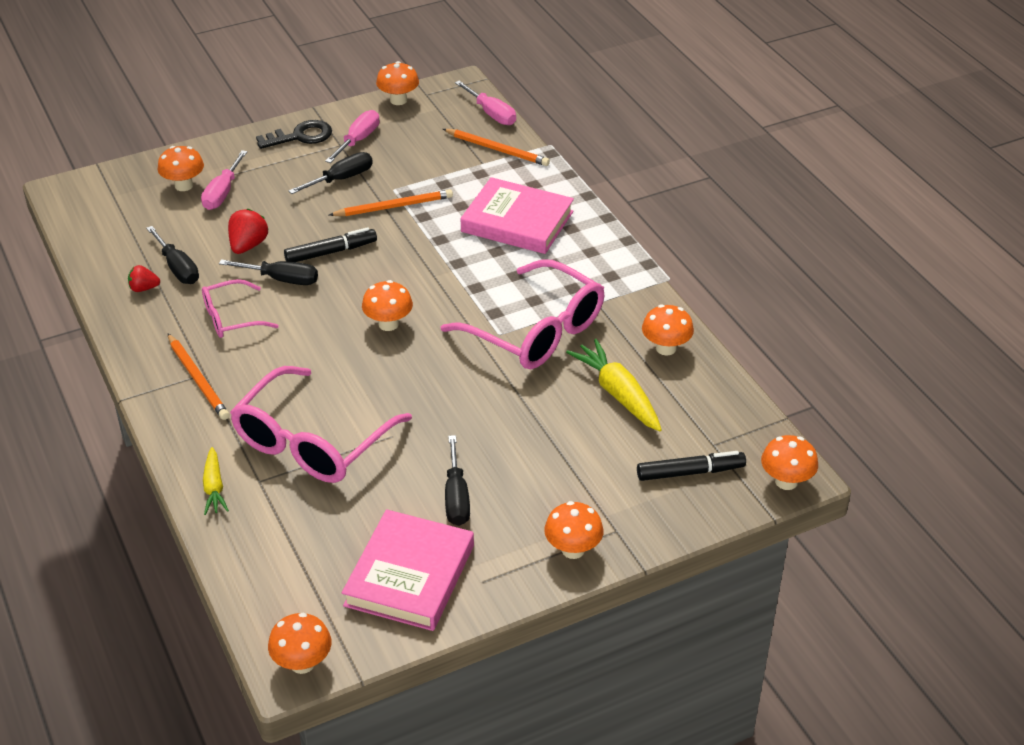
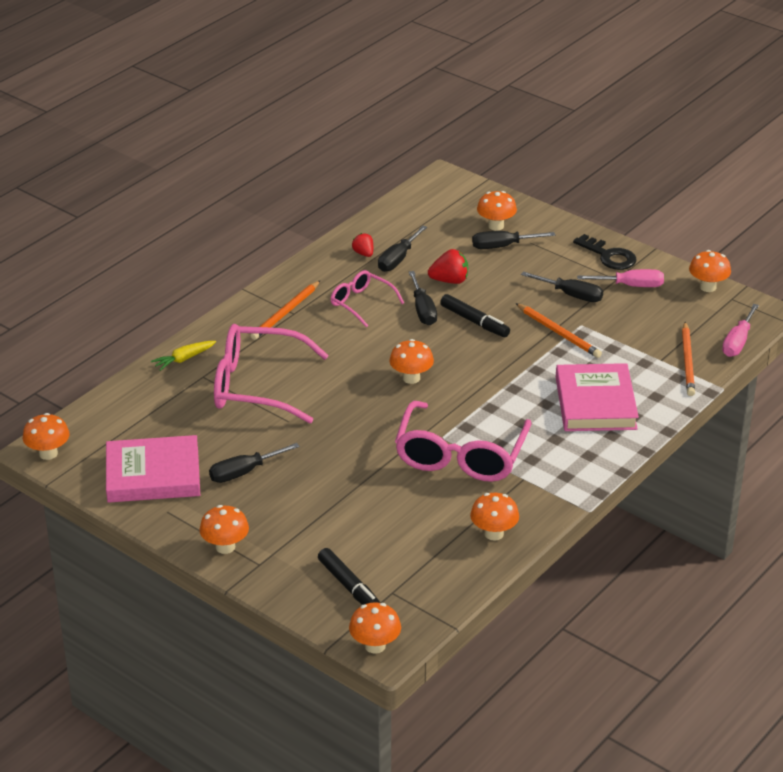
camera: 65 degrees right, 5 degrees down
(222, 193) = (502, 246): pink screwdriver -> black screwdriver
(618, 394) = (416, 522): yellow carrot -> none

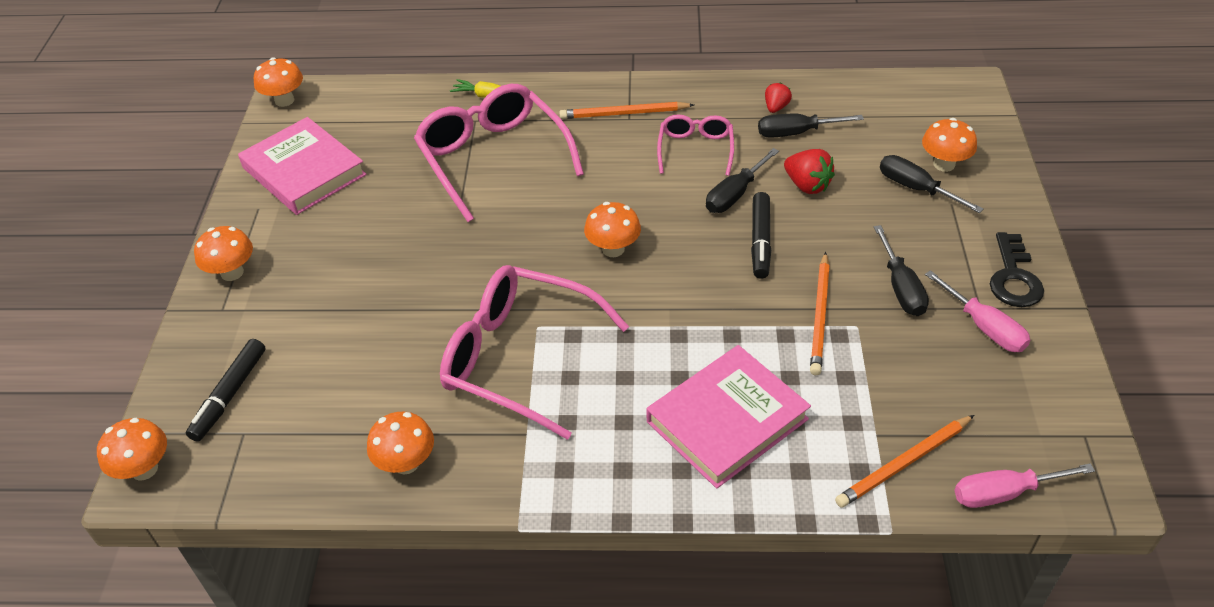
camera: 55 degrees right, 10 degrees up
(244, 472) = (355, 222): black screwdriver -> none
(461, 455) = (521, 358): pink glasses -> pink glasses turned 45 degrees clockwise
(708, 287) = (1076, 398): orange mushroom -> none

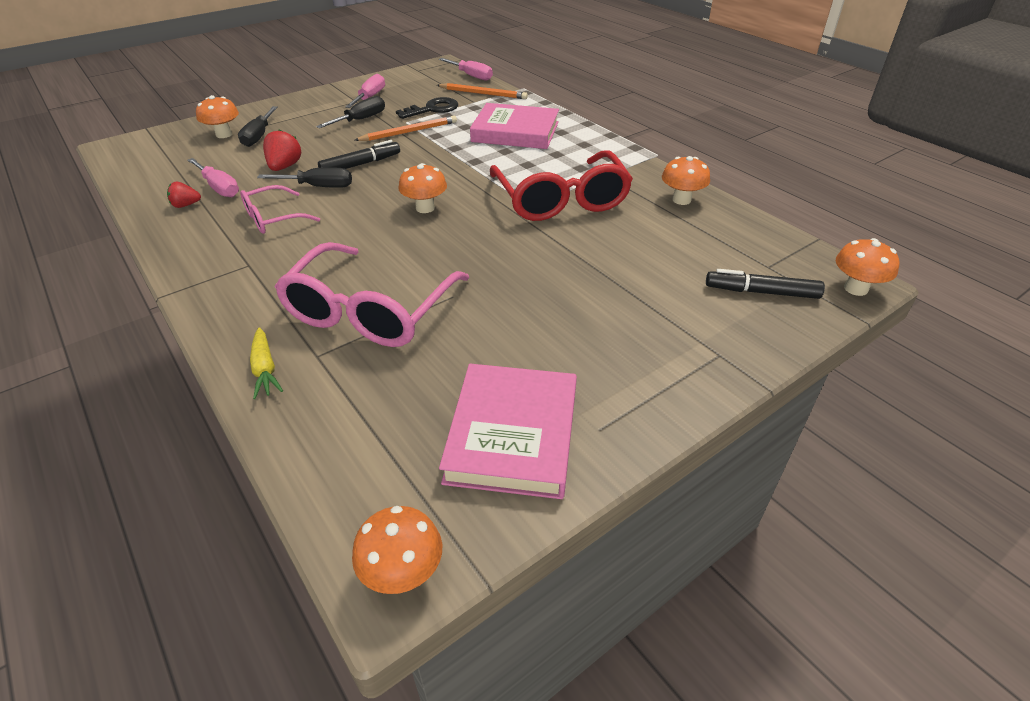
camera: 130 degrees left, 5 degrees down
(229, 395) = (761, 292): black marker -> black marker turned 150 degrees counterclockwise
(232, 272) = (684, 380): orange mushroom -> none
(521, 358) = (560, 199): pink glasses -> red glasses
(624, 114) = (242, 270): orange pencil -> none
(796, 133) = (219, 188): black screwdriver -> pink screwdriver
(1013, 277) = (322, 99): black key -> black key (432, 109)

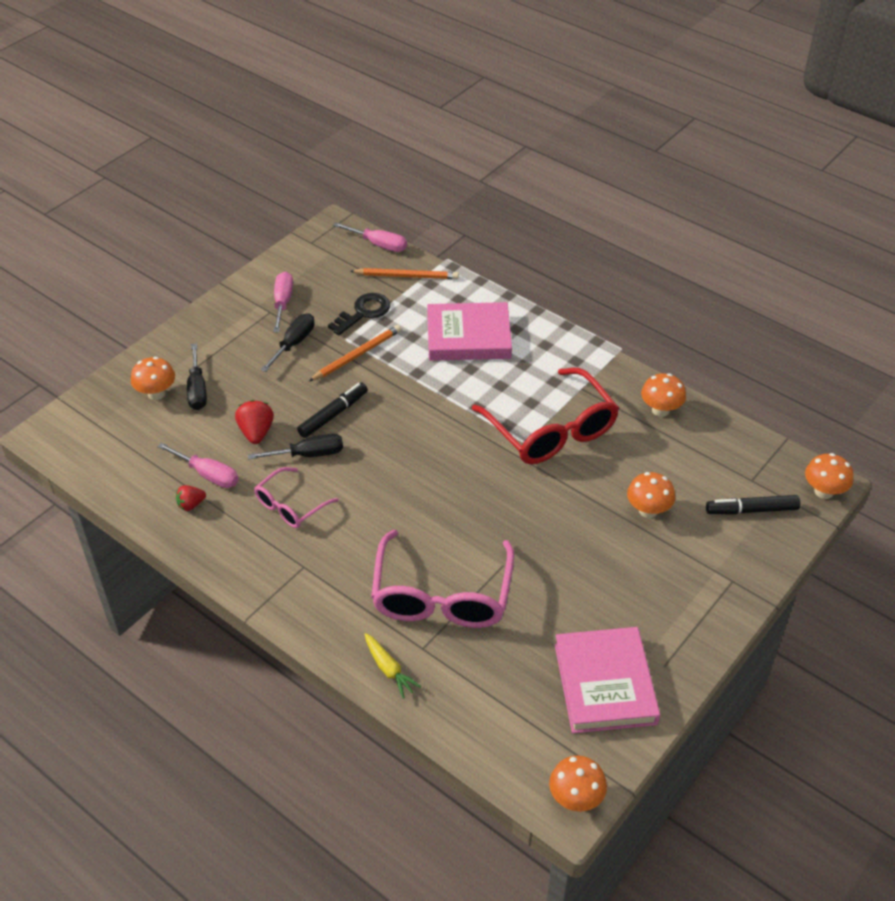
camera: 15 degrees left, 5 degrees up
(425, 208) = (429, 464): orange mushroom -> orange mushroom (648, 510)

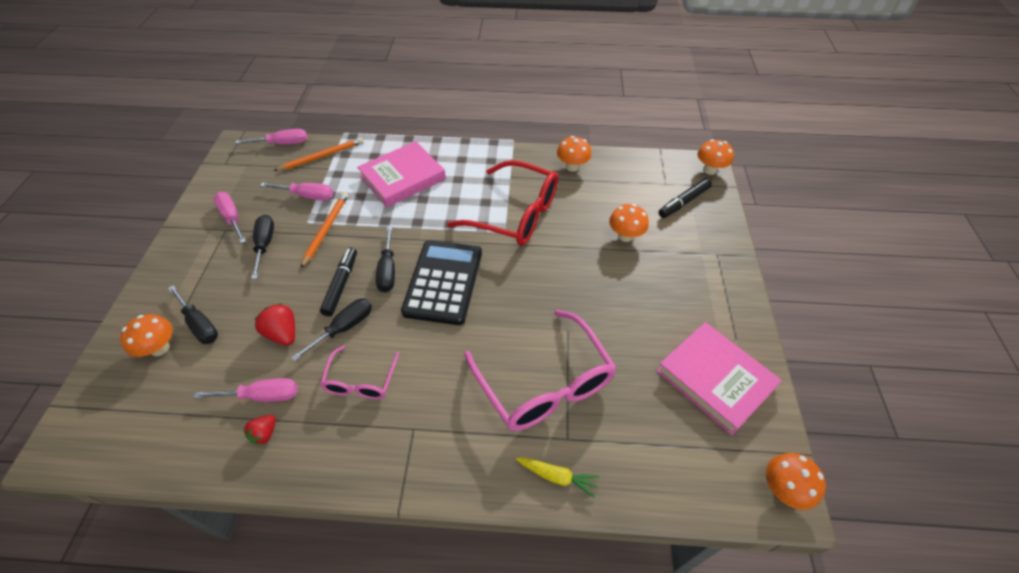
camera: 35 degrees left, 5 degrees up
(363, 312) = (307, 196): black key -> pink screwdriver
(383, 423) = (388, 270): none -> black screwdriver
(425, 460) = (443, 282): none -> black calculator

